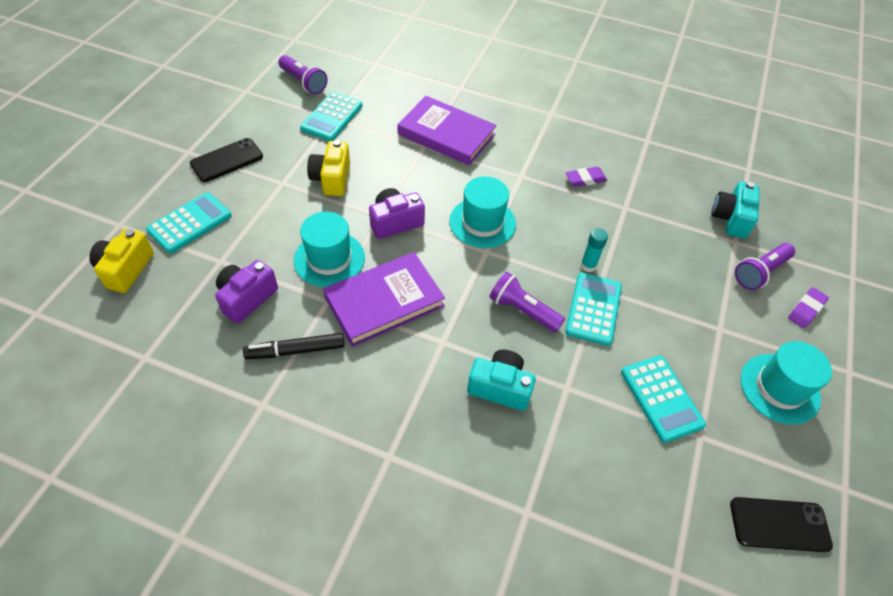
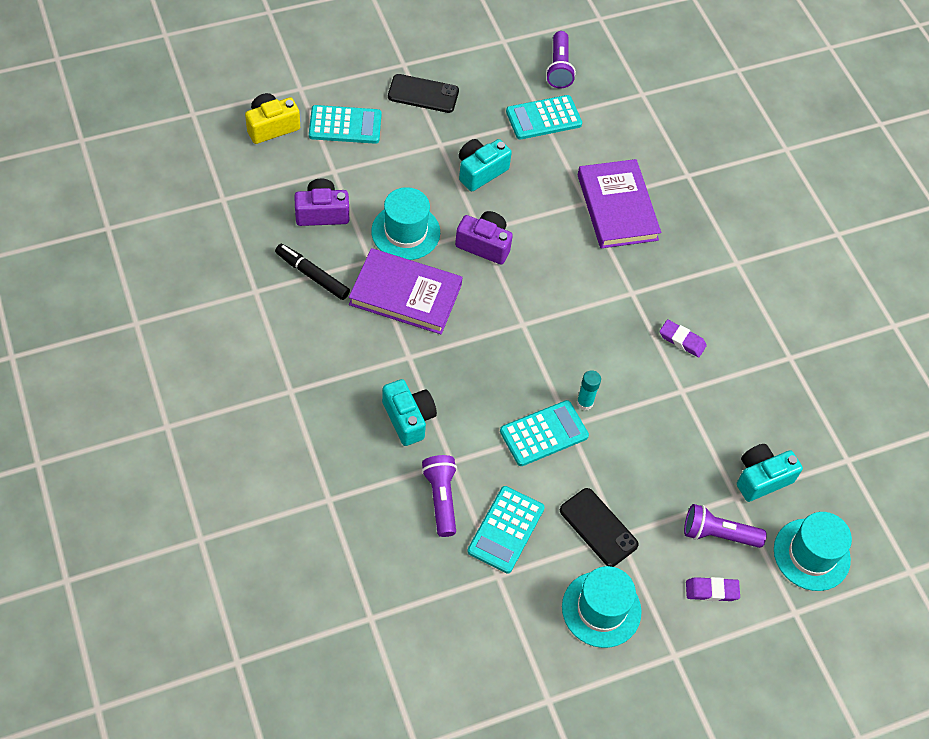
camera: 45 degrees right, 5 degrees up
(331, 179) = (480, 171): yellow camera -> turquoise camera
(482, 222) = (549, 301): turquoise hat -> turquoise hat (811, 554)
(523, 310) = (491, 387): purple flashlight -> purple flashlight (441, 499)
(779, 524) = (472, 666): black phone -> black phone (598, 527)

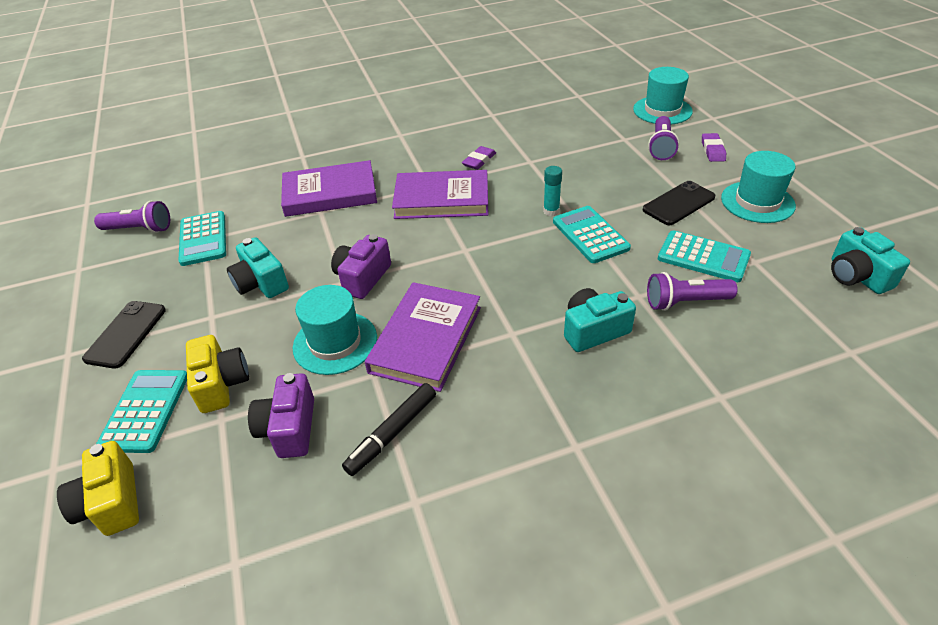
camera: 80 degrees left, 15 degrees down
(367, 165) = (221, 384): none -> yellow camera
(606, 305) = (442, 199): none -> purple book
(761, 478) = (604, 128): turquoise camera -> turquoise camera (857, 276)

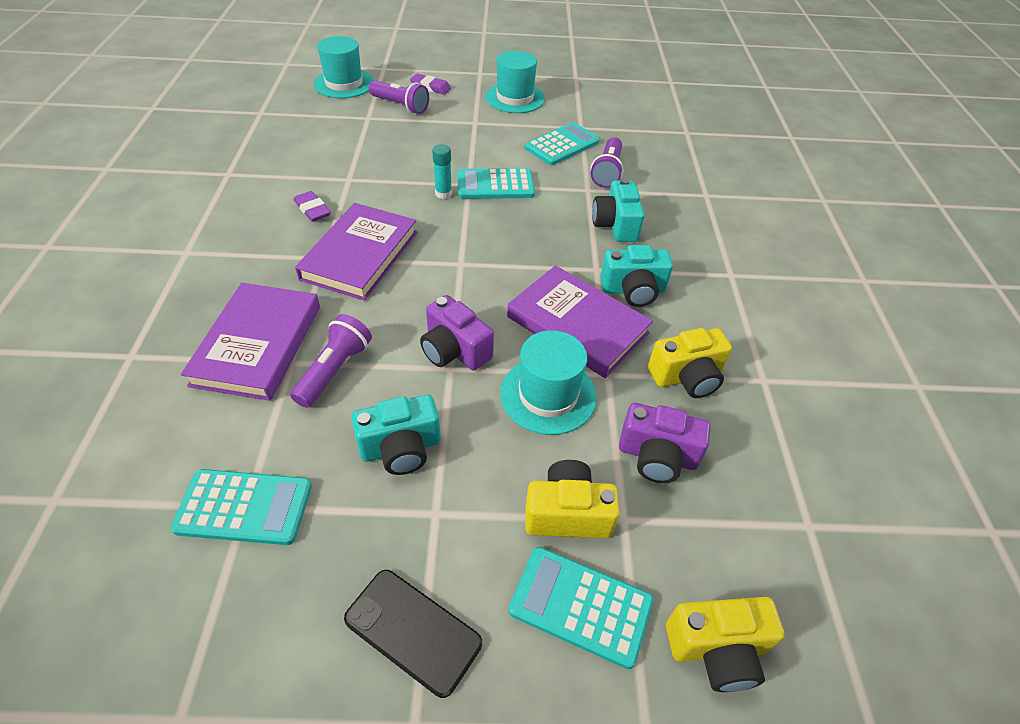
camera: 75 degrees left, 5 degrees up
(139, 229) = (133, 605): purple flashlight -> purple flashlight (334, 370)
(393, 433) = (687, 377): black marker -> yellow camera
(678, 203) = (488, 129): black phone -> none
(857, 276) = (620, 99): turquoise camera -> turquoise camera (633, 290)

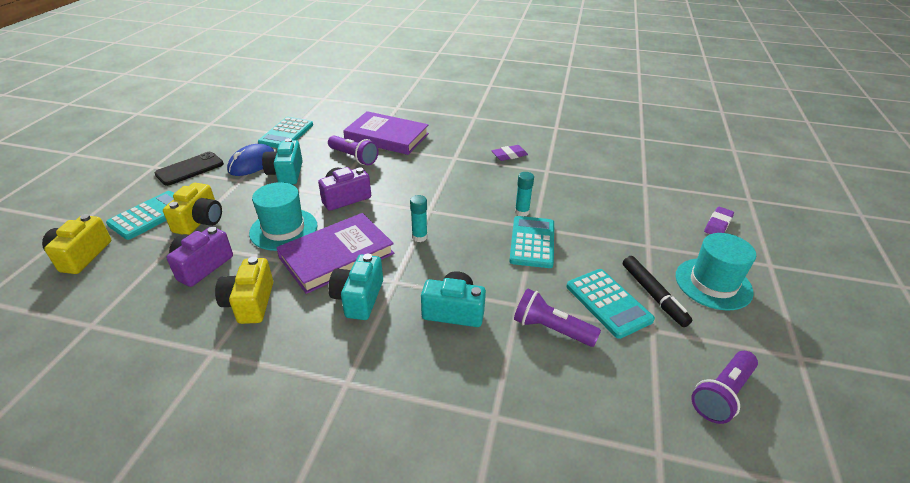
camera: 105 degrees right, 10 degrees down
(344, 84) = (706, 175): turquoise hat -> none
(360, 255) = (453, 170): purple book -> none
(374, 518) = (252, 163): none -> blue mouse
(400, 106) = (671, 203): purple flashlight -> purple flashlight (722, 394)
(516, 263) = (419, 237): none -> turquoise glue stick
(541, 124) = (653, 294): none -> black marker

